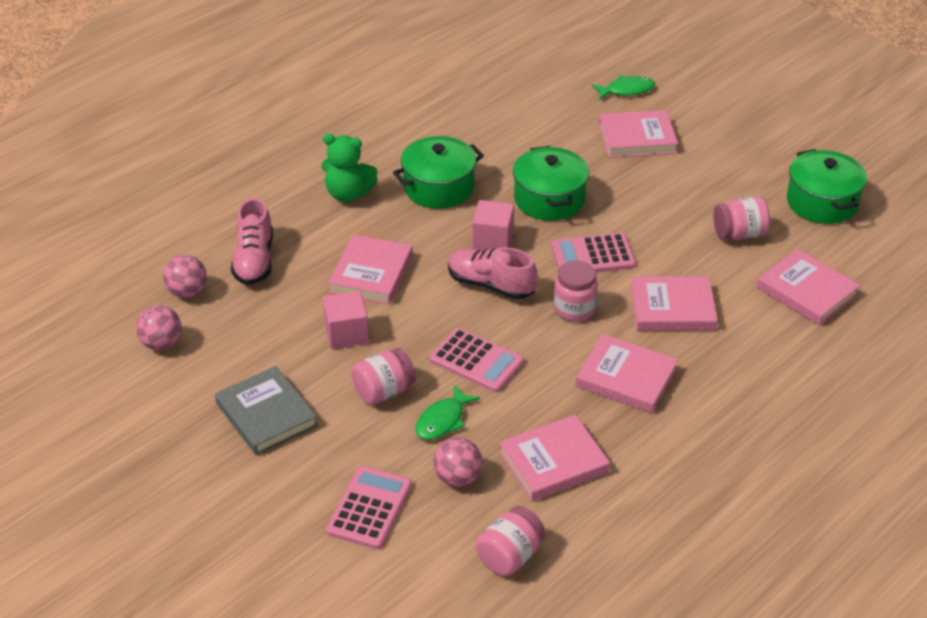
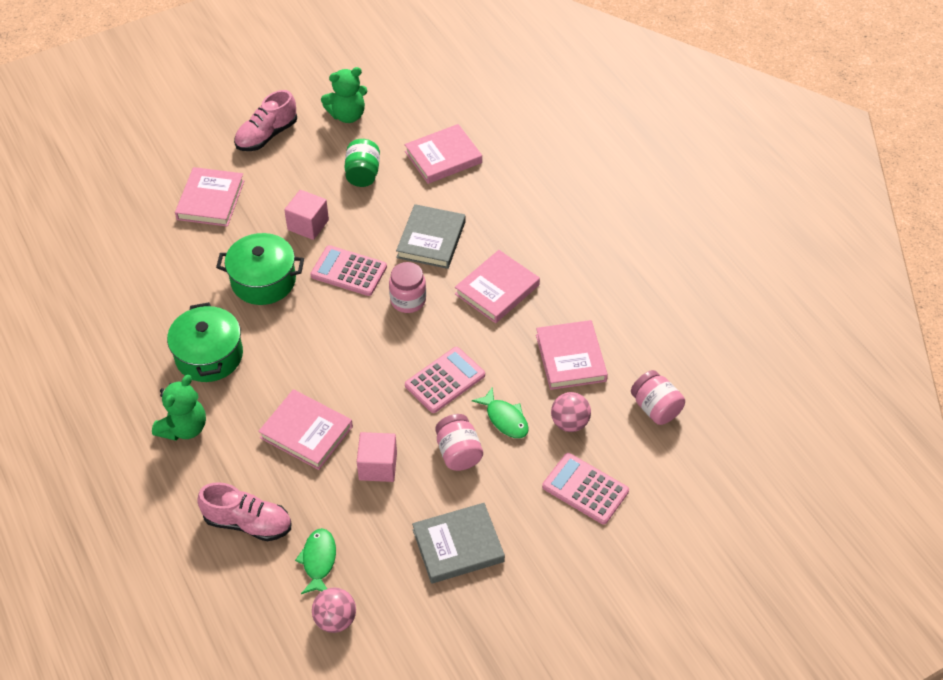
camera: 75 degrees left, 10 degrees up
(187, 292) = (270, 587): pink ball -> none
(491, 285) = (357, 349): pink shoe -> pink shoe (267, 135)
(492, 240) = (300, 333): pink cube -> pink cube (308, 225)
(593, 255) = (349, 271): pink calculator -> pink calculator turned 105 degrees clockwise
(626, 90) = (139, 187): green fish -> green fish (318, 561)
(672, 308) = (431, 240): pink book -> grey book
(739, 234) = (363, 174): pink jar -> green jar
(822, 202) = (347, 115): green pot -> green teddy bear

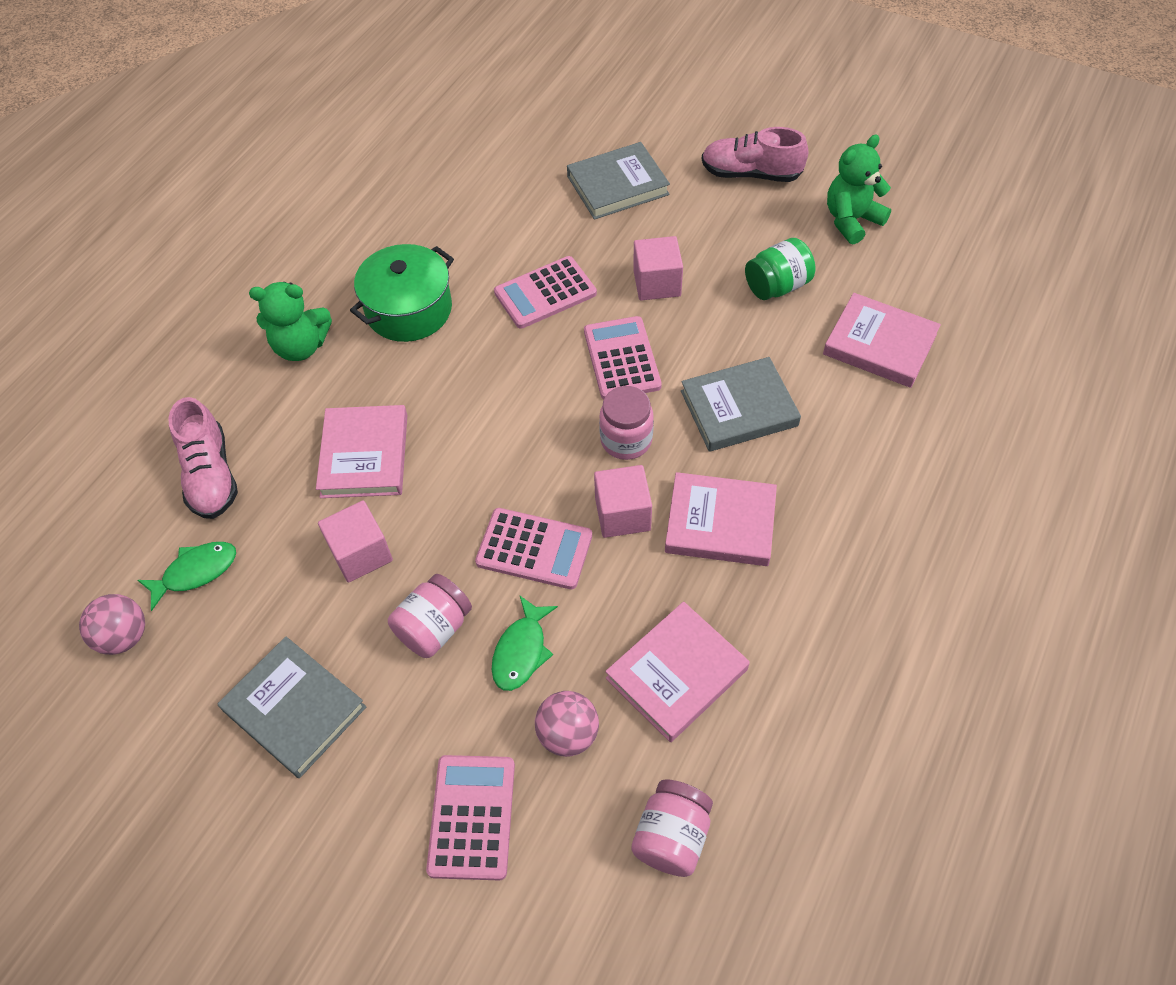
camera: 60 degrees right, 5 degrees up
(210, 200) = (617, 185): pink book -> grey book
(263, 281) = (545, 293): green pot -> pink calculator
(347, 115) = (851, 220): green teddy bear -> green teddy bear turned 105 degrees clockwise
(455, 328) = (622, 514): none -> pink cube

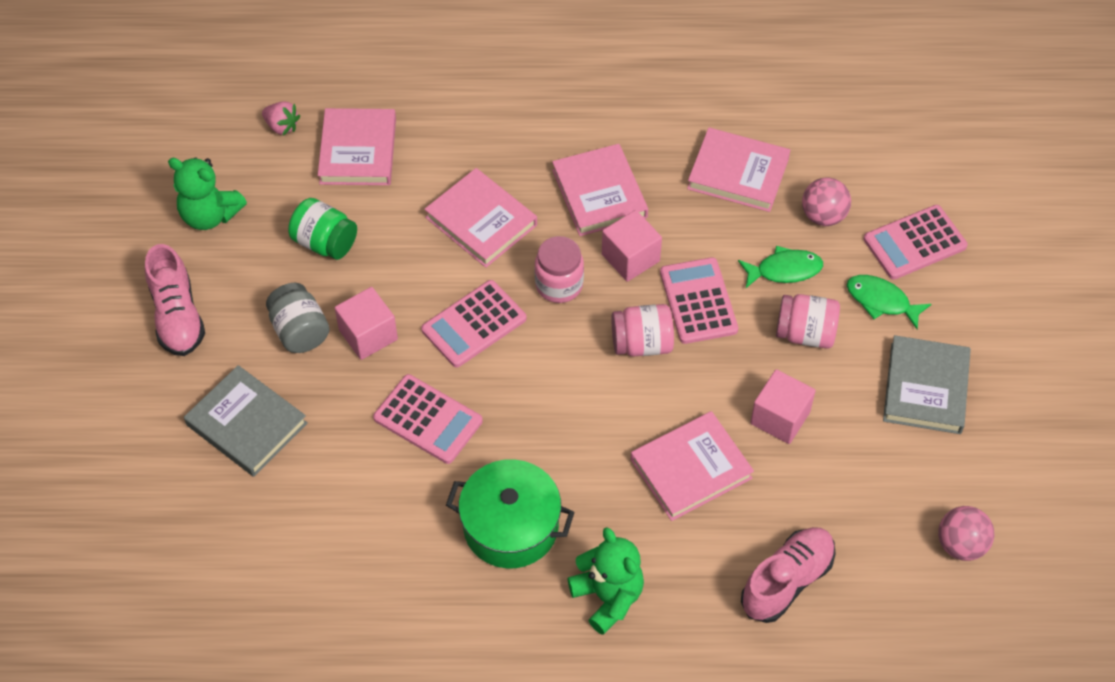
camera: 120 degrees left, 0 degrees up
(195, 572) = (876, 530): green fish -> green fish (881, 301)
(671, 836) = (847, 134): pink jar -> pink jar (642, 343)
(688, 241) = (300, 331): none -> grey jar
(739, 408) = (481, 221): grey book -> pink book
(939, 298) = (282, 126): none -> pink strawberry

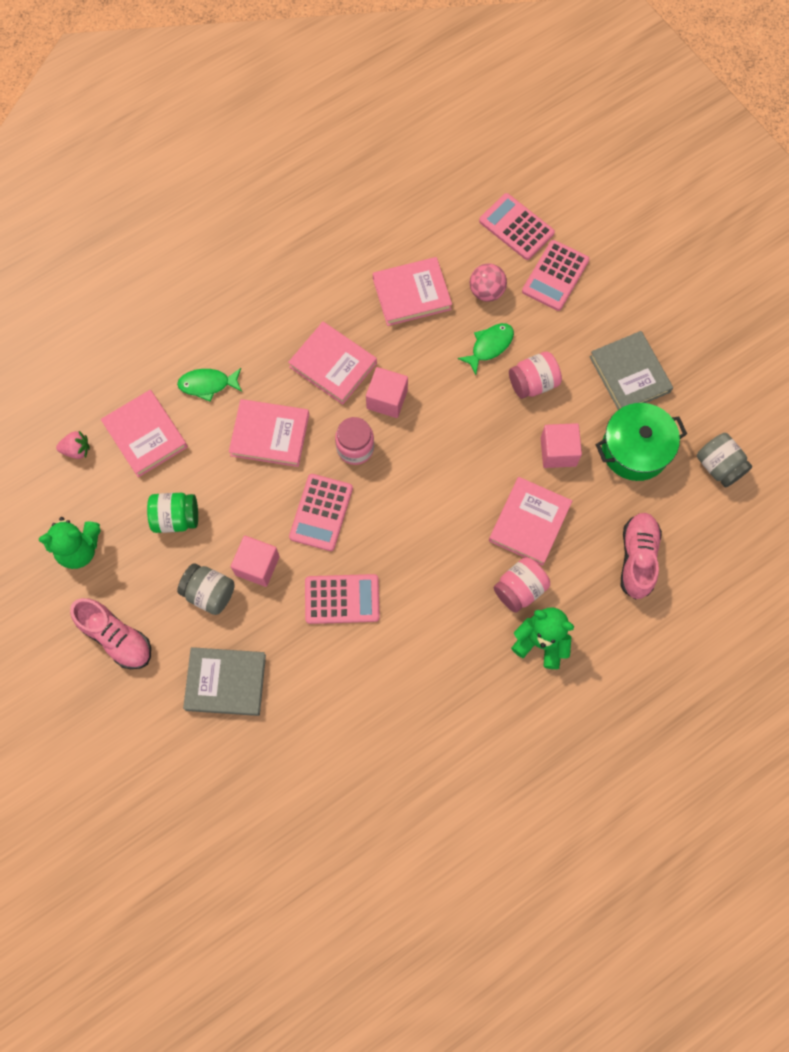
camera: 35 degrees left, 15 degrees up
(511, 526) = (448, 636): green pot -> green pot (635, 449)
(642, 343) = (438, 456): pink jar -> pink jar (519, 589)
(698, 301) = (452, 403): pink calculator -> pink calculator (516, 227)
(881, 301) = (563, 330): green fish -> green fish (208, 384)
(960, 545) = (718, 466): pink ball -> grey jar

